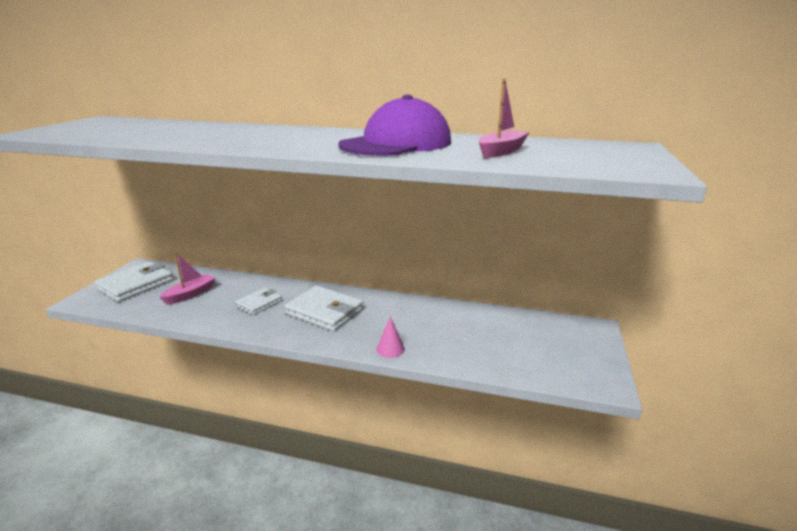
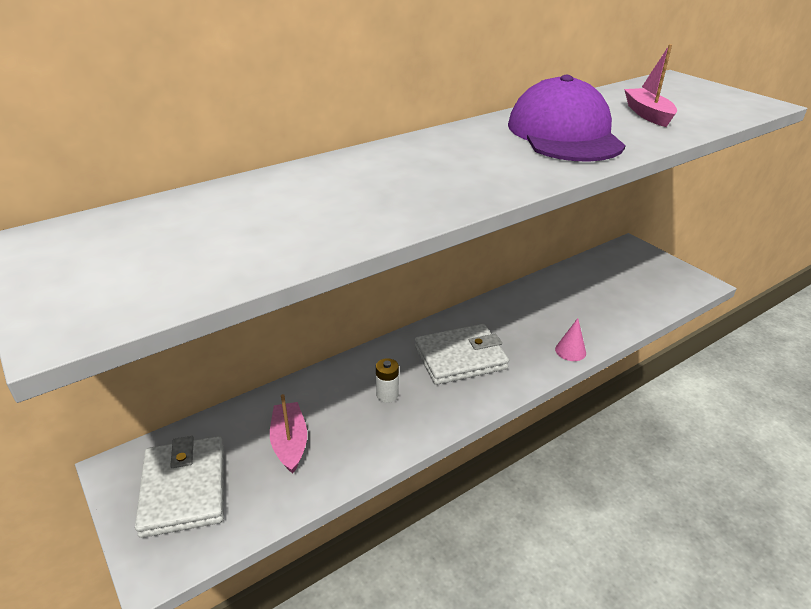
camera: 50 degrees left, 10 degrees up
(259, 303) = (387, 395): white wallet -> white battery

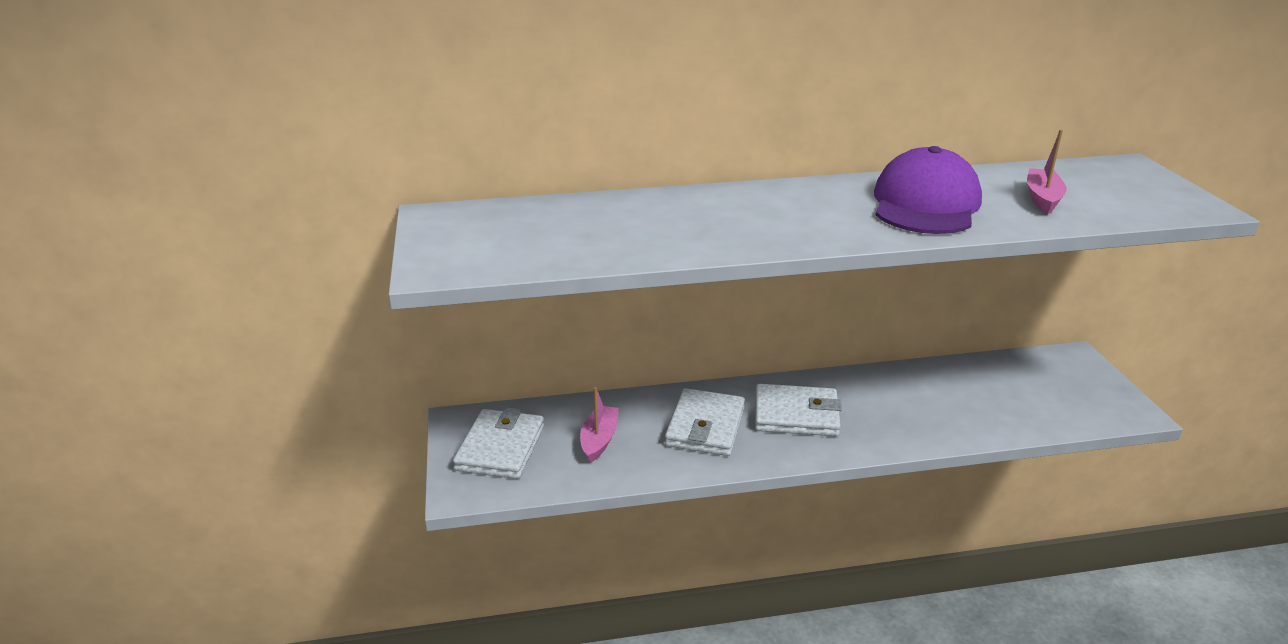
camera: 25 degrees right, 5 degrees down
(387, 395) = (705, 427): white battery -> white wallet
(570, 351) = (919, 438): pink cone -> none

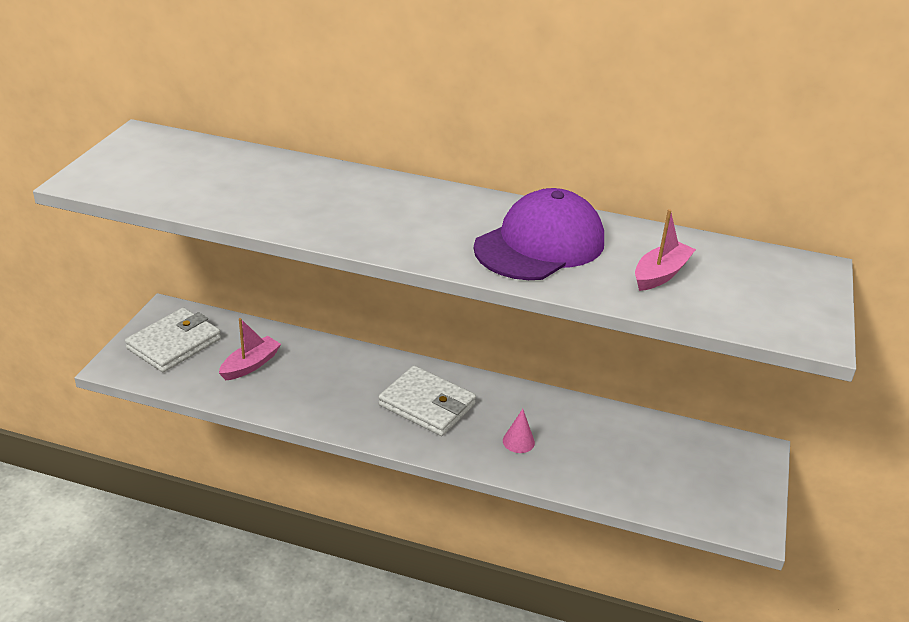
camera: 25 degrees right, 5 degrees up
(705, 427) = (342, 386): white wallet -> none
(902, 416) = (518, 441): none -> pink cone

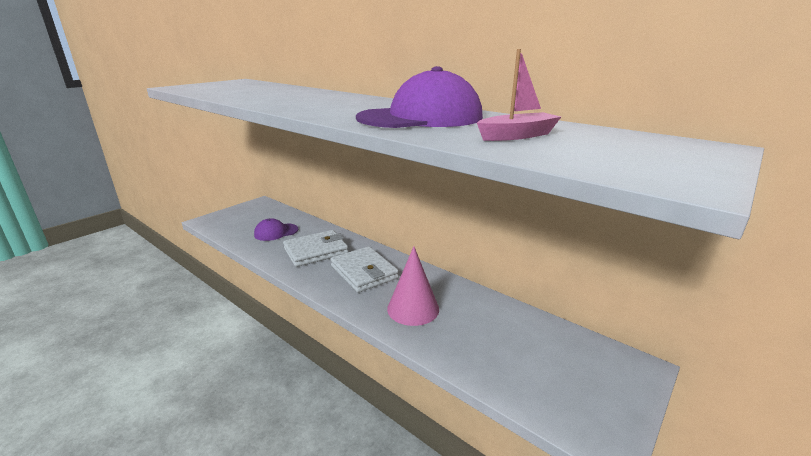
camera: 25 degrees right, 10 degrees down
(174, 344) = (247, 216): white wallet -> white wallet (316, 251)
(250, 365) = (276, 232): pink boat -> purple cap
(518, 441) = (413, 308): pink cone -> pink cone, size x1.92

